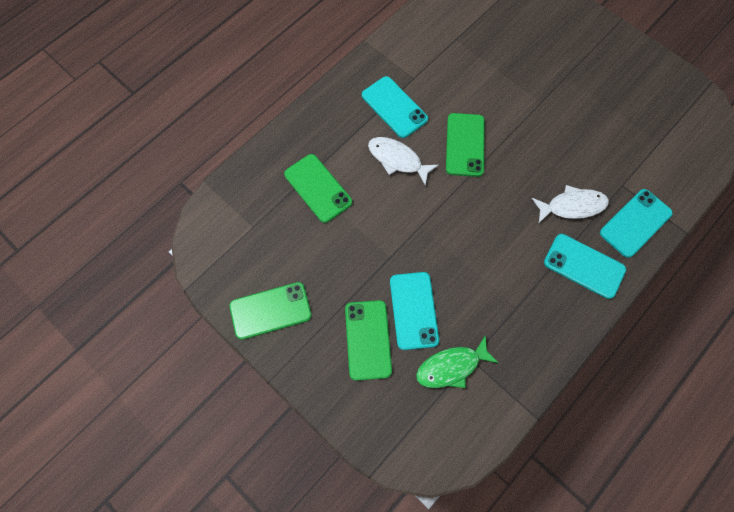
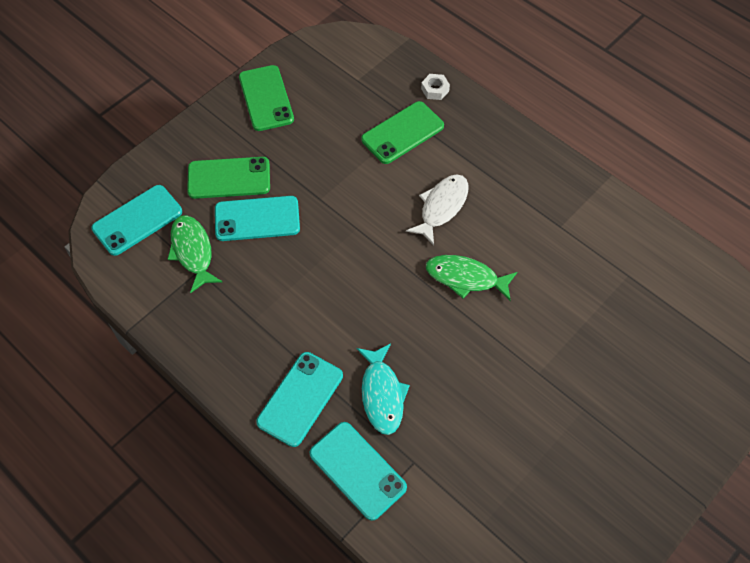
camera: 90 degrees right, 10 degrees down
(269, 161) = (435, 90): none -> white nut
(394, 107) = (514, 205): turquoise phone -> turquoise phone (137, 220)
(465, 145) = (466, 278): green phone -> green fish
(572, 206) = (382, 394): white fish -> turquoise fish

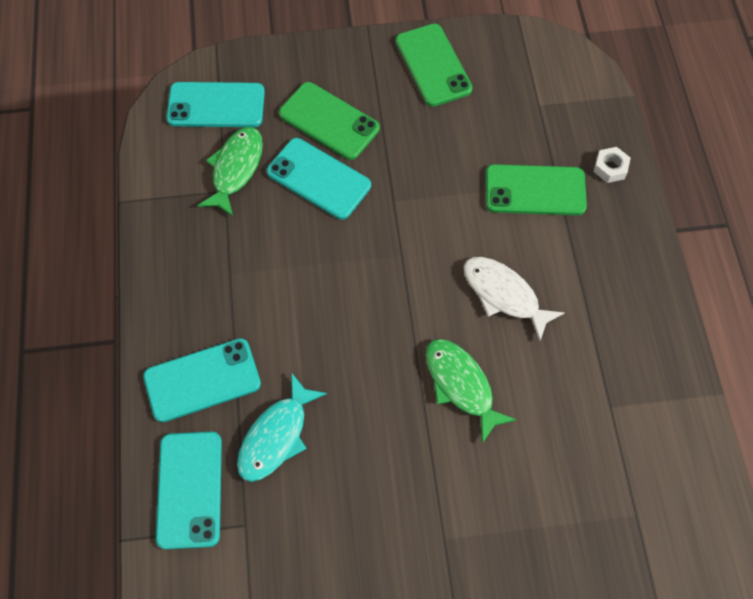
camera: 40 degrees right, 5 degrees up
(266, 98) = (433, 65): green phone -> green phone turned 45 degrees counterclockwise
(441, 207) = (504, 295): white fish -> white fish turned 120 degrees counterclockwise

